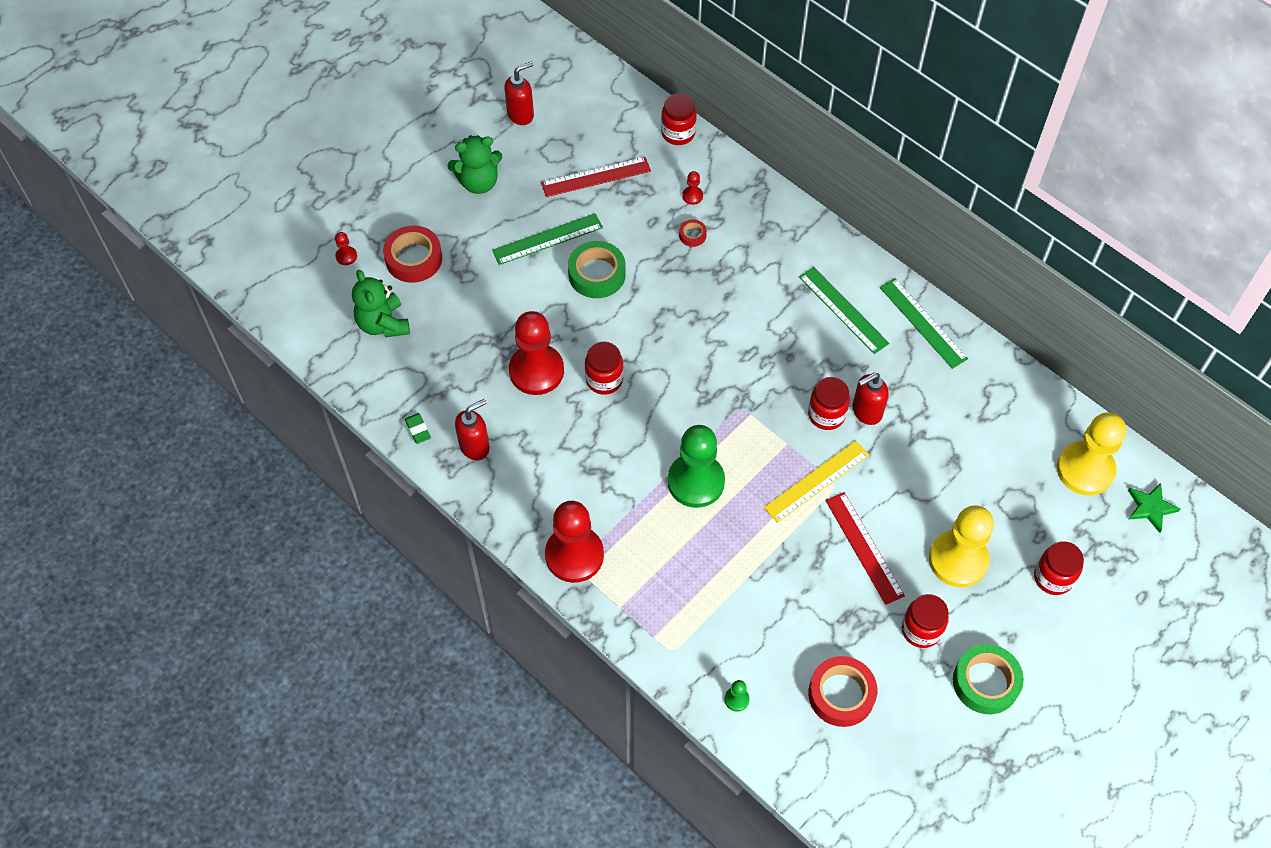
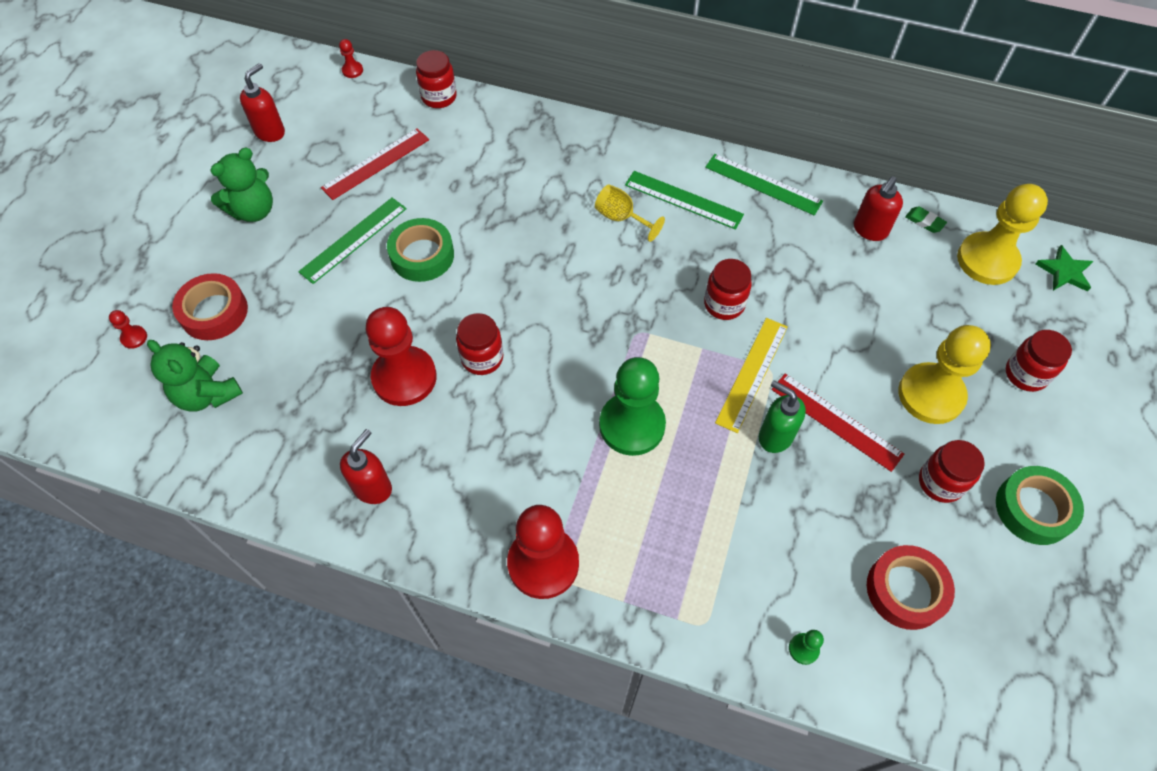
camera: 25 degrees left, 0 degrees up
(418, 430) = (298, 496): green eraser -> green eraser (924, 221)
(692, 196) = (482, 148): red pawn -> red pawn (352, 70)
(692, 235) = (501, 184): red tape -> none
(780, 306) = (621, 218): none -> yellow goblet
(806, 538) = (775, 436): none -> green soap dispenser
(866, 412) = (760, 286): red soap dispenser -> red soap dispenser (869, 230)

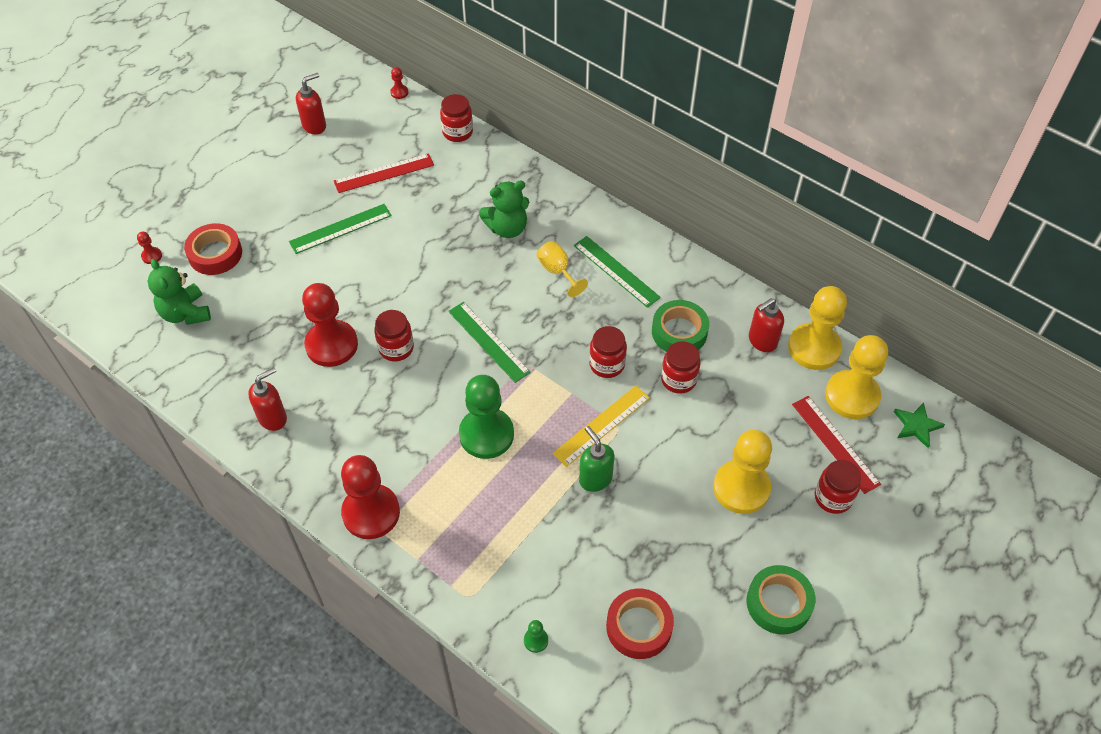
camera: 20 degrees right, 5 degrees down
(253, 210) = (276, 185): green teddy bear -> green teddy bear (507, 228)
(422, 255) = (387, 256): green tape -> green tape (679, 332)
(763, 184) = (690, 277): green ruler -> green ruler (488, 341)
(836, 421) = (651, 483): red ruler -> red ruler (835, 443)
(924, 221) = (814, 348): green eraser -> yellow pawn
(940, 482) = (712, 557): red jar -> red jar (678, 380)

